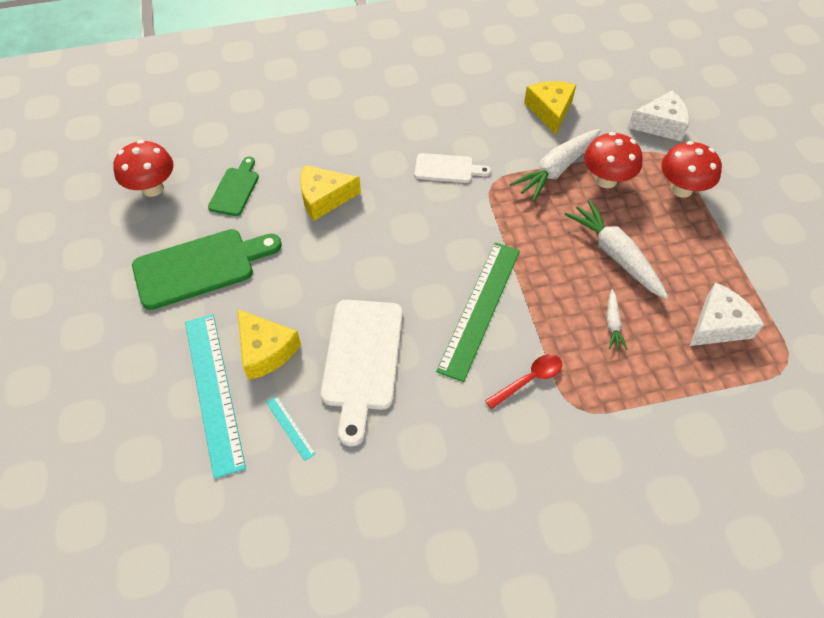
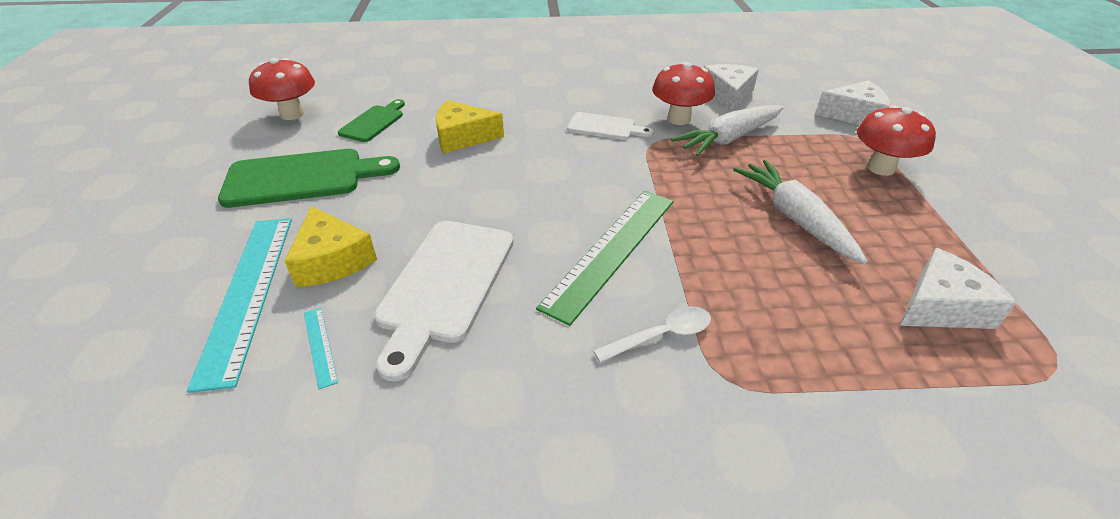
camera: 10 degrees right, 15 degrees down
(529, 380) = (661, 335): red spoon -> white spoon
(550, 111) = (728, 95): yellow cheese -> white cheese
(606, 180) = (787, 152): red mushroom -> red mushroom (679, 119)
(612, 324) = (787, 287): white carrot -> none

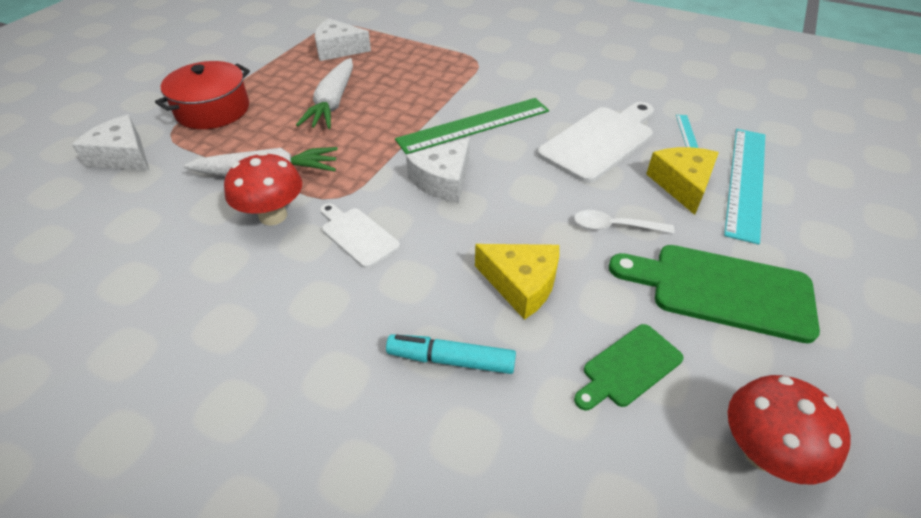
camera: 150 degrees left, 5 degrees up
(483, 97) = (451, 360): none -> turquoise marker
(661, 335) = (490, 81): white spoon -> white spoon (615, 226)
(728, 95) = (172, 228): white cheese -> white cheese (443, 180)
(881, 168) = (213, 110): red mushroom -> red pot

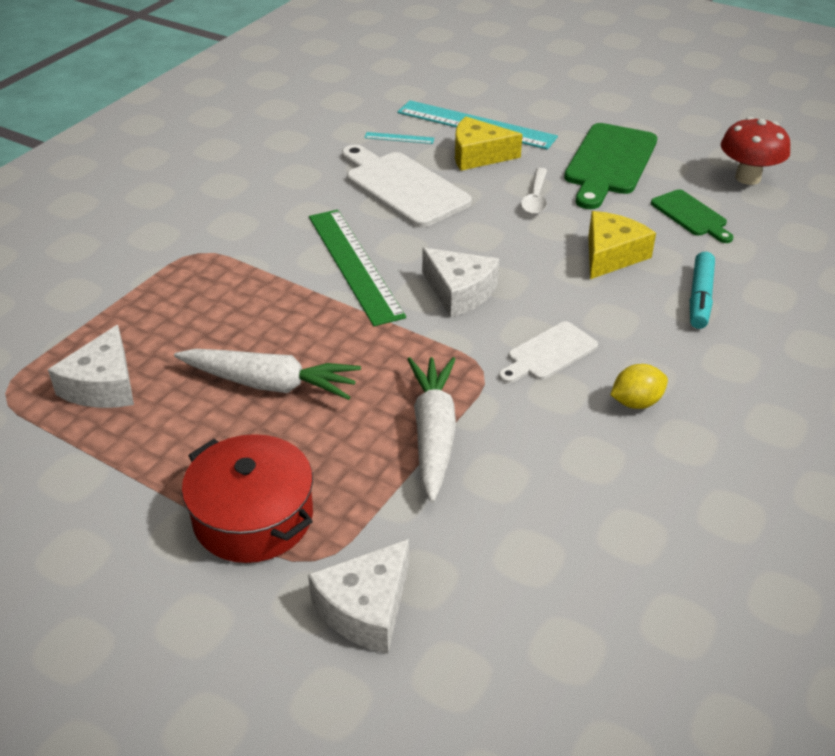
camera: 85 degrees left, 5 degrees down
(273, 216) = (515, 422): red mushroom -> none
(283, 293) = (636, 402): none -> yellow lemon

